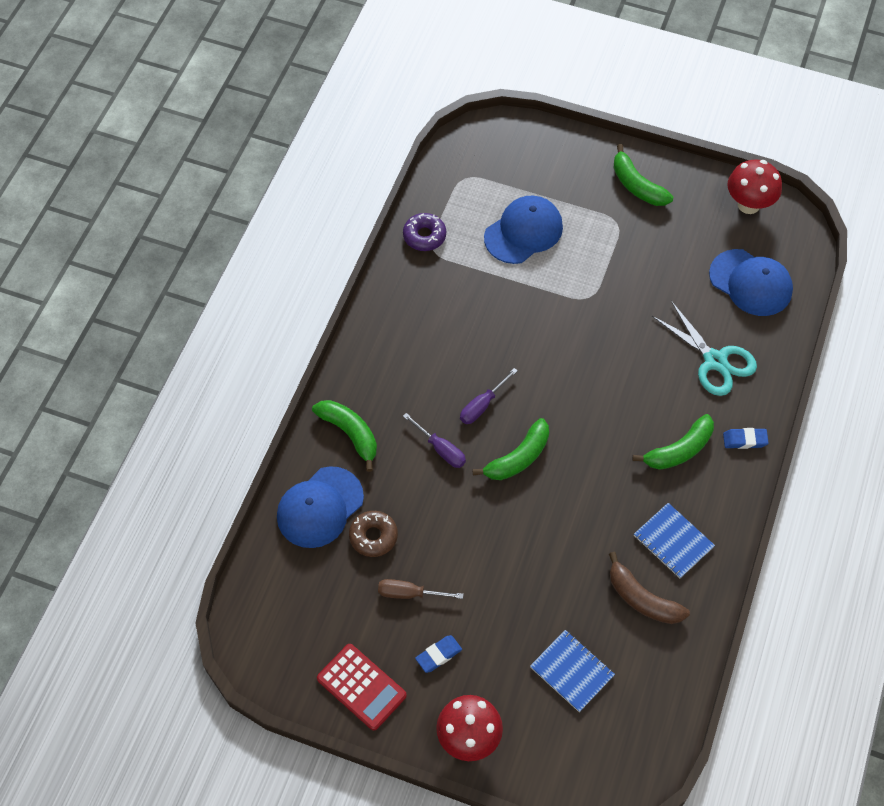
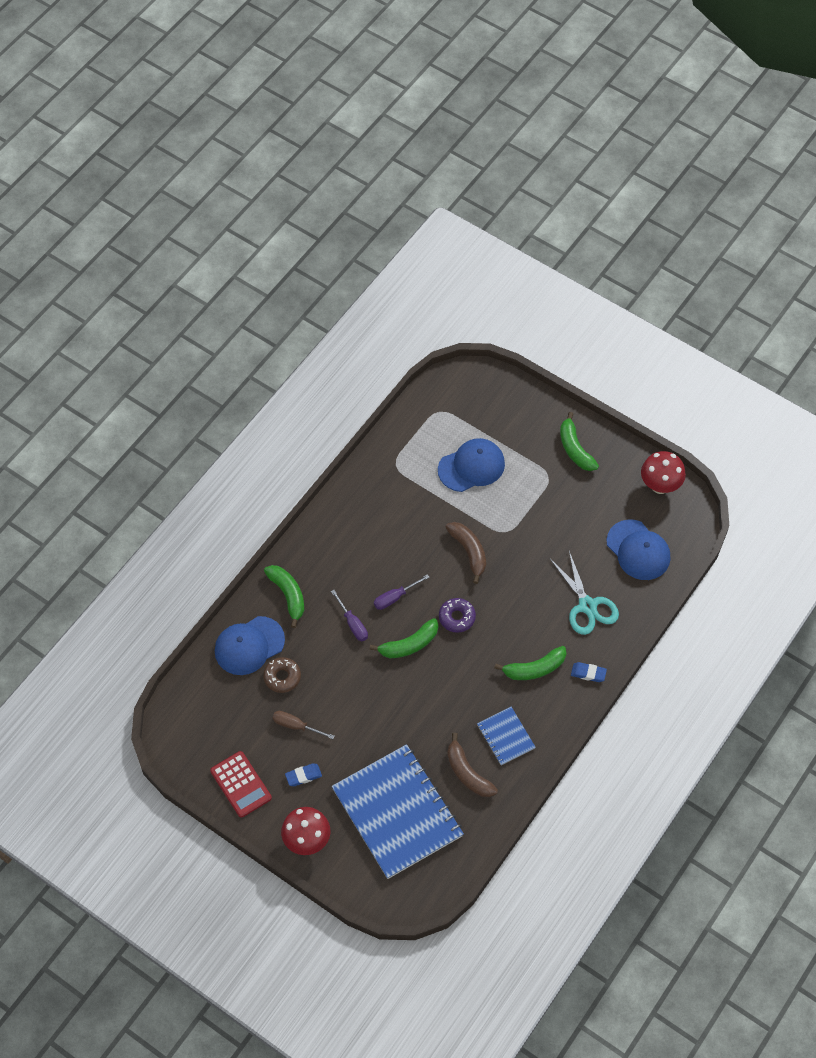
camera: 15 degrees right, 0 degrees up
(424, 236) = (392, 452): purple donut -> purple donut (457, 617)
(553, 330) = (469, 552): none -> brown banana
(572, 671) = (397, 812): blue notebook -> blue notebook, size x2.18

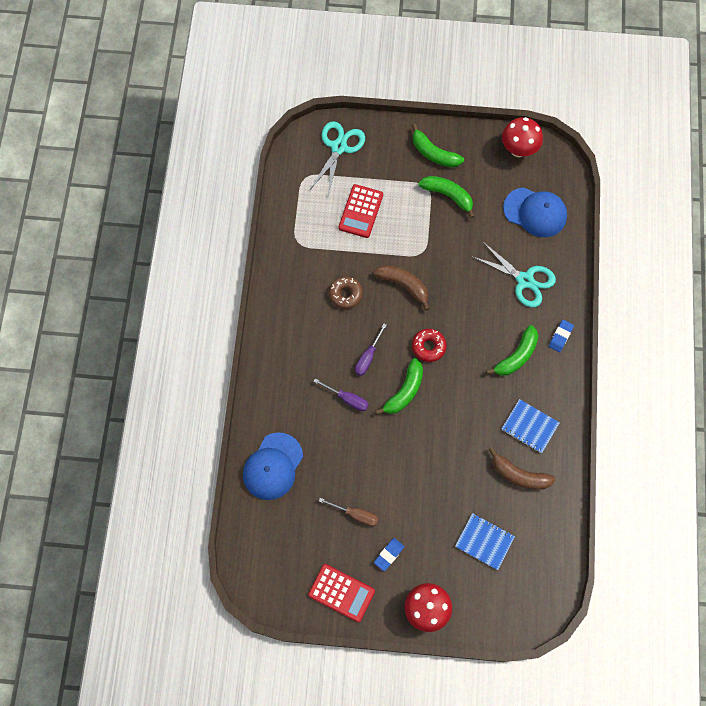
camera: 30 degrees left, 10 degrees up
(282, 677) = (318, 478): brown donut -> brown donut (345, 294)
(288, 595) = (278, 404): green banana -> green banana (448, 195)
(296, 726) = (355, 514): brown screwdriver -> brown screwdriver turned 150 degrees counterclockwise
(397, 812) = (484, 541): blue notebook -> blue notebook, size x0.46
(457, 617) = (428, 347): purple donut -> red donut
(471, 466) = (360, 211): blue cap -> red calculator
(488, 400) = (338, 147): none -> turquoise scissors
(588, 673) = (560, 336): blue eraser -> blue eraser turned 45 degrees counterclockwise

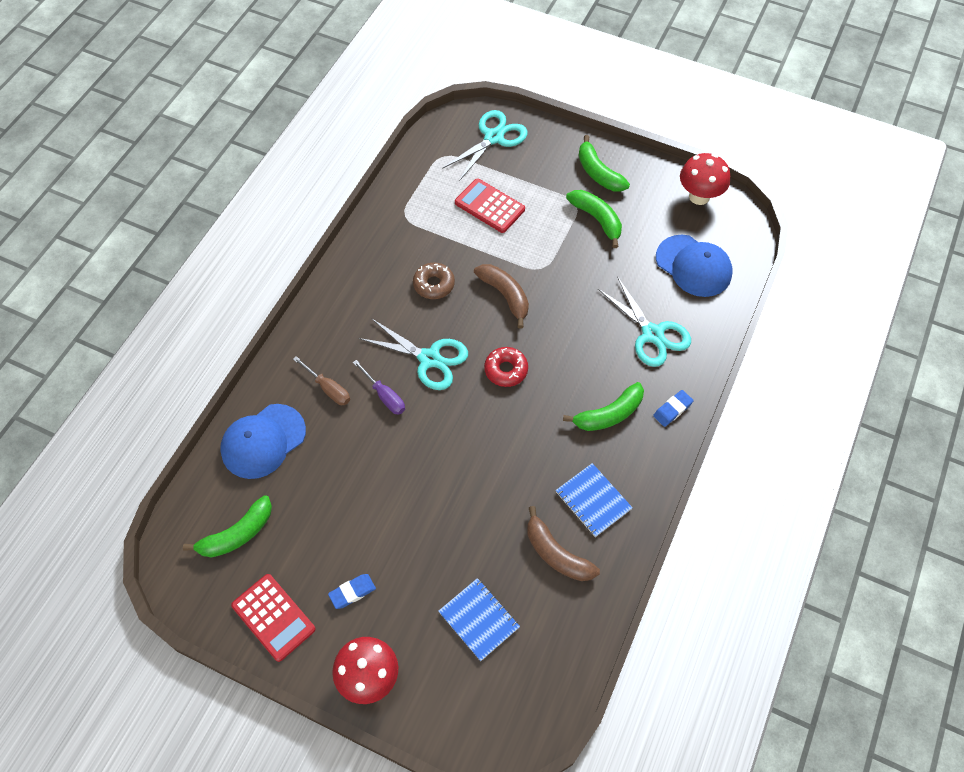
camera: 20 degrees right, 10 degrees down
(355, 514) = (334, 530): brown screwdriver -> brown screwdriver (328, 389)
(360, 211) = (489, 206): red calculator -> red calculator turned 90 degrees clockwise
(368, 357) = (429, 358): purple screwdriver -> turquoise scissors
(404, 391) = (456, 409): green banana -> green banana (237, 534)

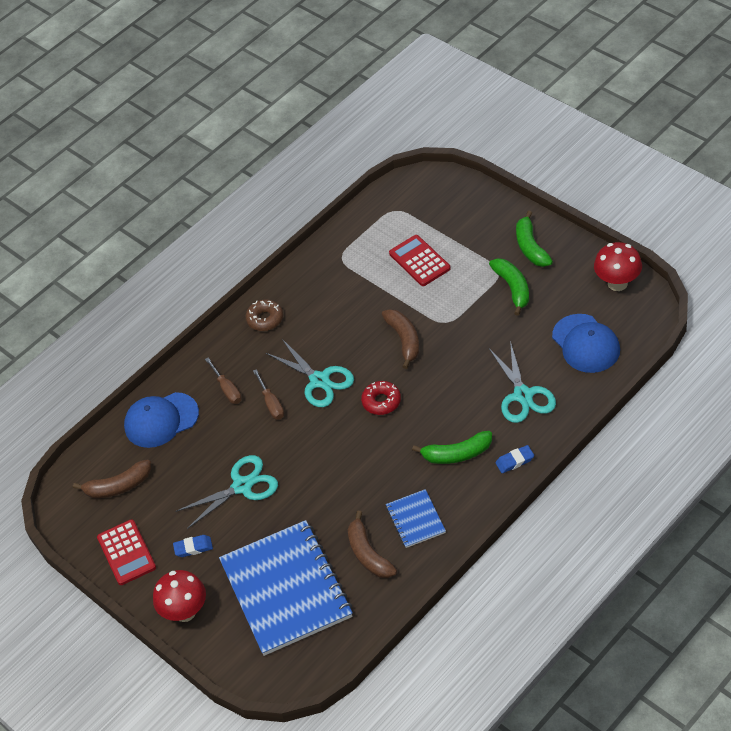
camera: 25 degrees right, 10 degrees down
(237, 534) = (118, 486): green banana -> brown banana
(384, 396) = (271, 403): purple screwdriver -> brown screwdriver
(434, 284) = (345, 320): brown donut -> brown donut (265, 319)
(479, 619) = (286, 589): blue notebook -> blue notebook, size x2.18
(493, 137) = (446, 201): turquoise scissors -> turquoise scissors (242, 486)

